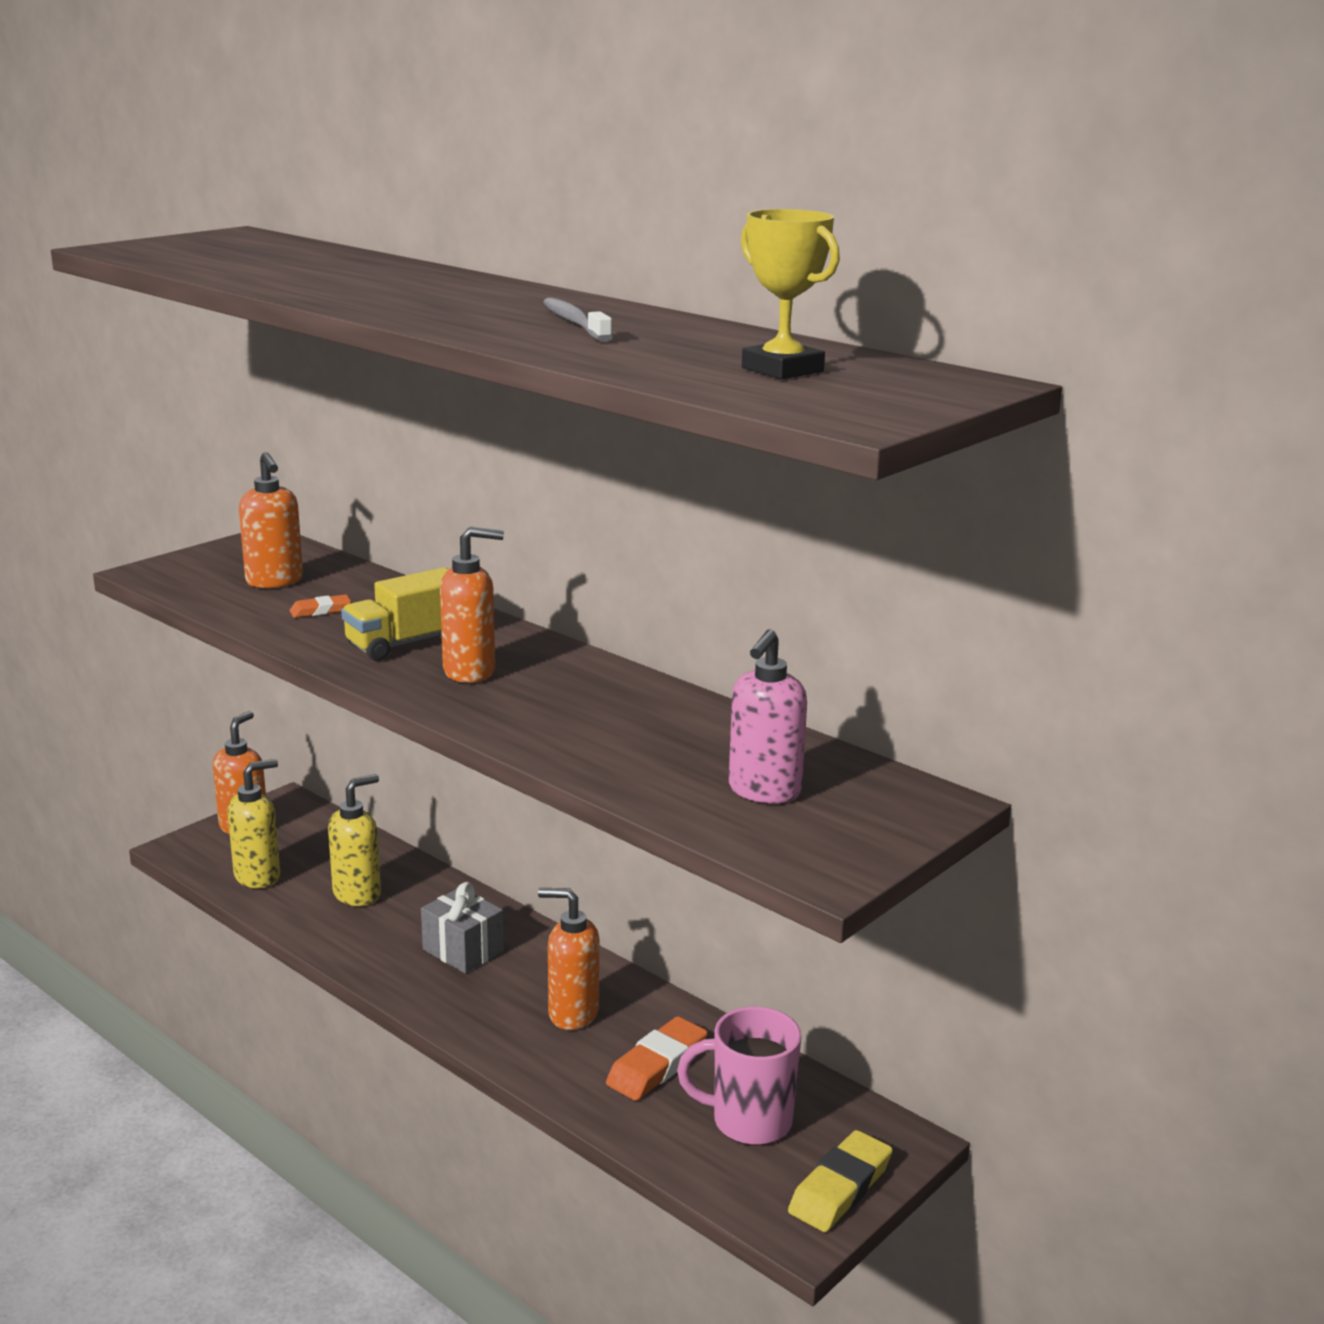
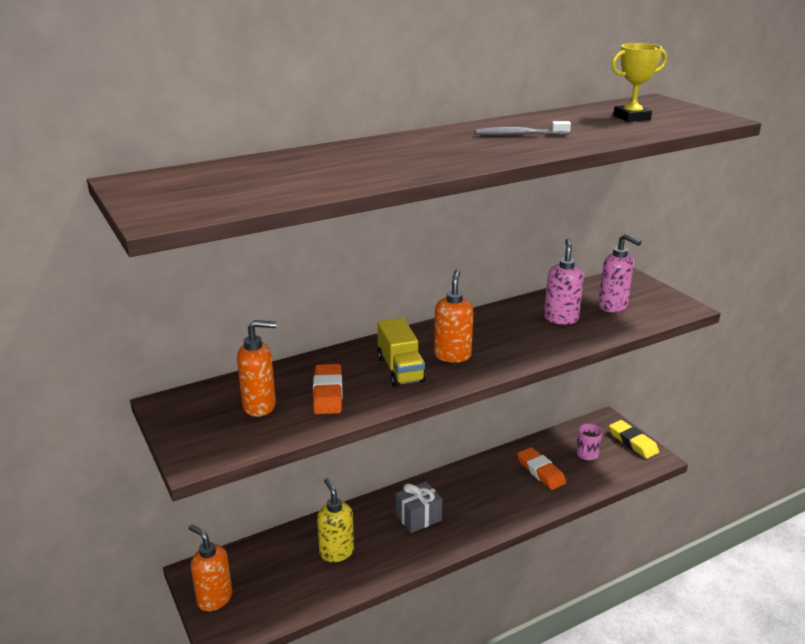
camera: 70 degrees left, 5 degrees up
(258, 876) = (288, 597): yellow soap dispenser -> none
(320, 610) = (328, 393): orange eraser -> orange eraser, size x1.80
(572, 1013) = (491, 489): orange soap dispenser -> none
(668, 744) = (561, 318): none -> pink soap dispenser
(749, 1121) = (586, 455): pink mug -> pink mug, size x0.61

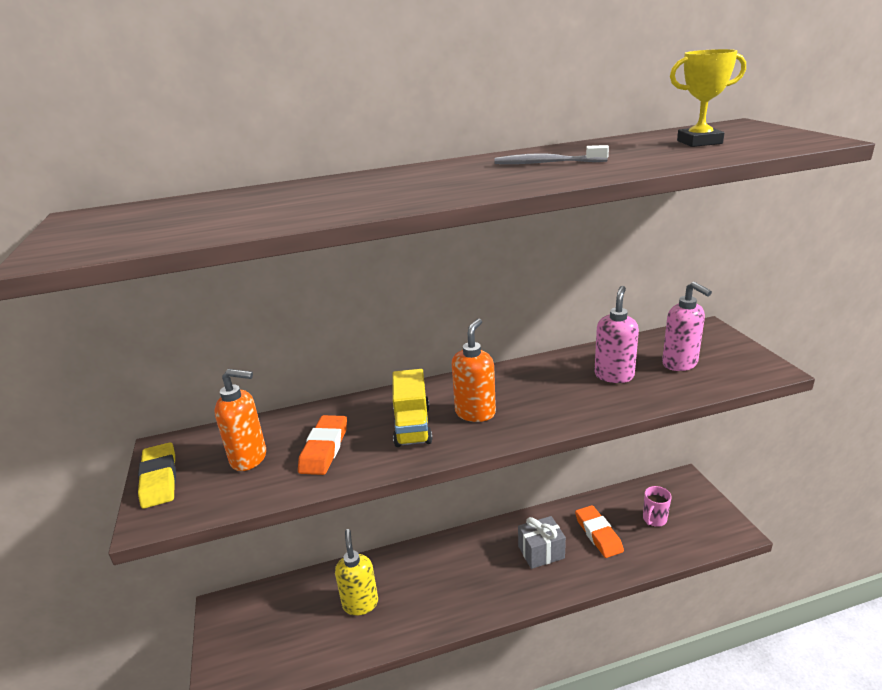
camera: 15 degrees right, 0 degrees up
(214, 598) = (227, 640): orange soap dispenser -> none
(418, 517) = (454, 574): grey gift -> grey gift (541, 552)
(632, 442) = (710, 509): yellow eraser -> yellow eraser (159, 479)

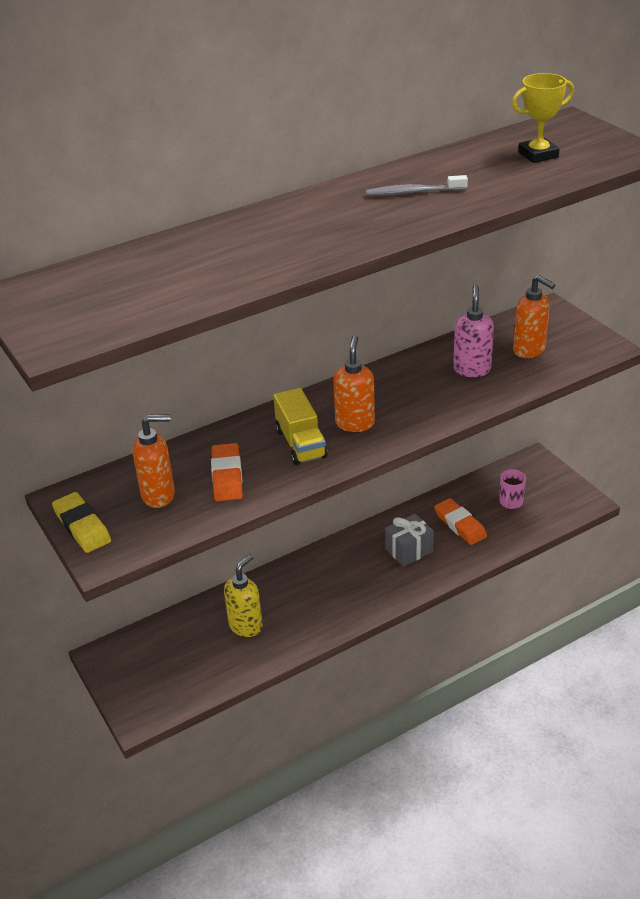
camera: 15 degrees left, 10 degrees up
(360, 603) = (246, 626): yellow soap dispenser -> yellow soap dispenser turned 60 degrees clockwise
(680, 364) = (529, 350): pink soap dispenser -> orange soap dispenser

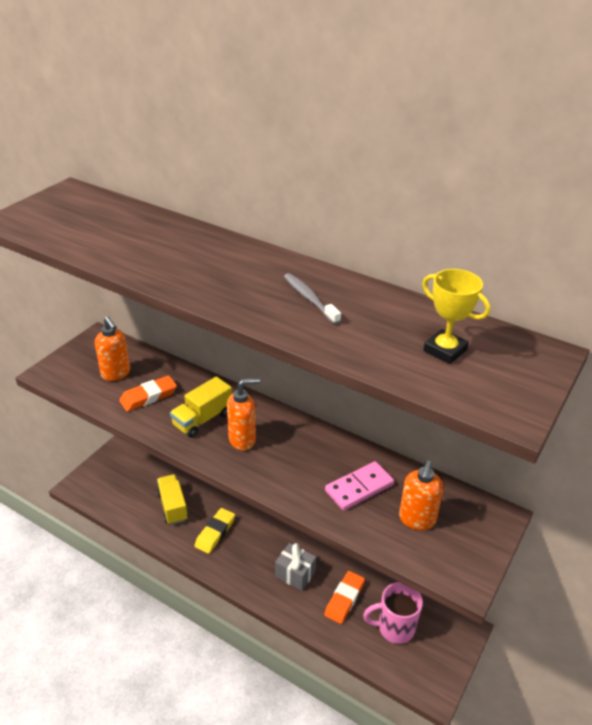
camera: 60 degrees right, 0 degrees up
(82, 526) = (74, 354): yellow eraser -> yellow eraser (215, 533)
(246, 626) = (173, 506): yellow soap dispenser -> yellow truck
(472, 369) = (359, 488): pink soap dispenser -> pink domino
(510, 503) = (394, 628): pink mug -> pink mug, size x1.63

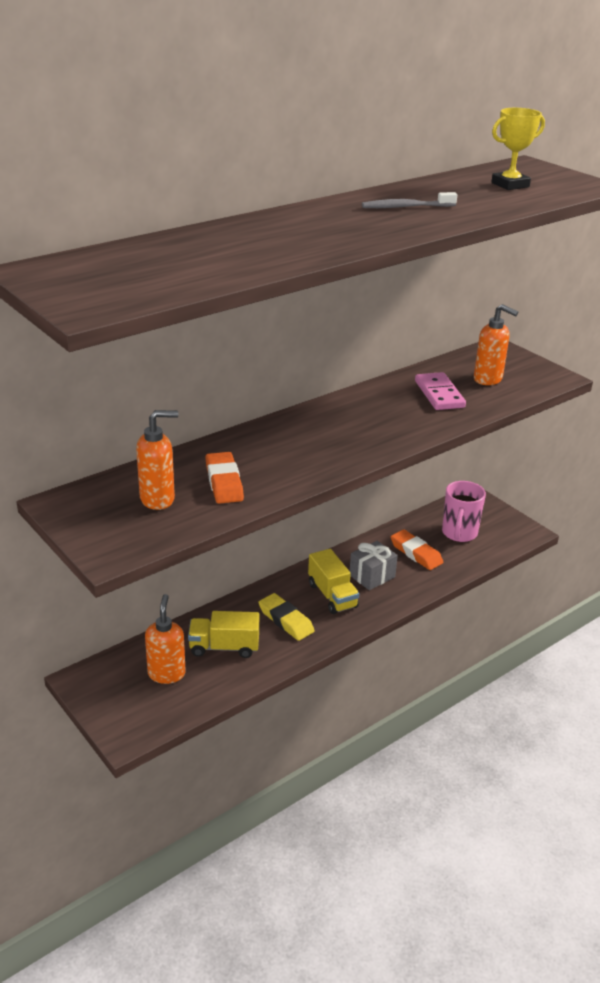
camera: 70 degrees left, 5 degrees down
(202, 419) = (291, 454): yellow truck -> yellow truck (332, 595)
(242, 440) = (340, 437): orange soap dispenser -> orange soap dispenser (166, 673)

